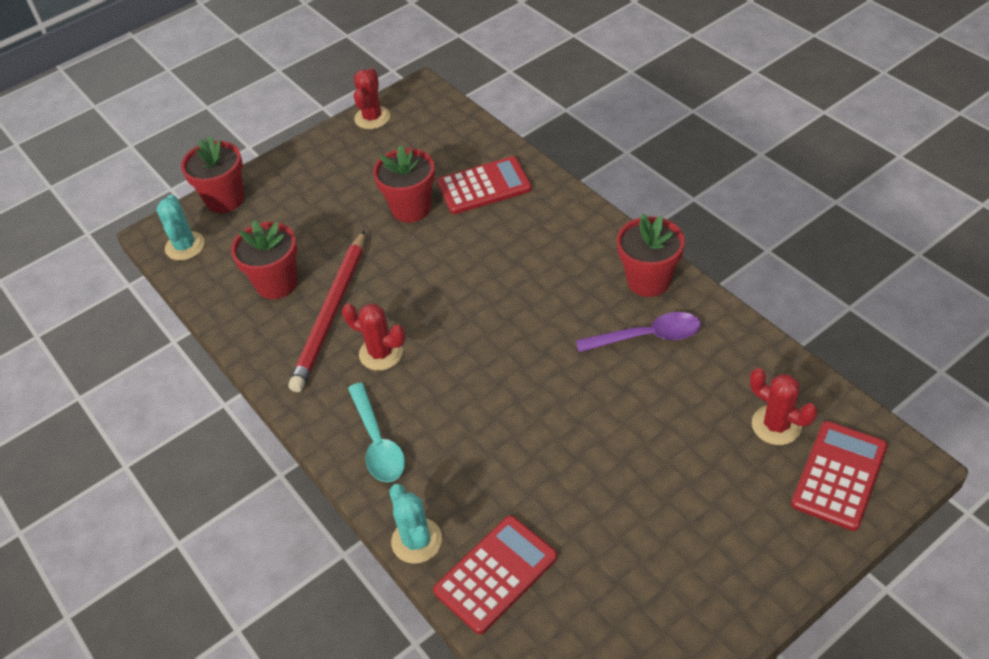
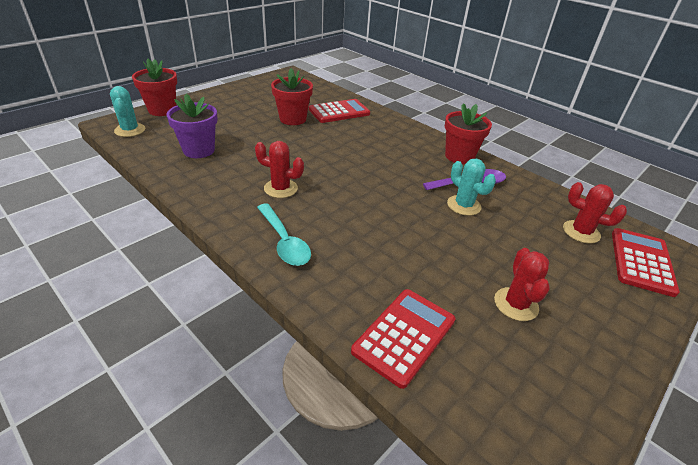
camera: 15 degrees left, 10 degrees down
(277, 283) = (199, 150): red flower pot -> purple flower pot
(331, 313) = (241, 166): red pencil -> none
(372, 118) = (262, 81): red cactus -> red cactus (516, 304)
(417, 541) = (328, 311): turquoise cactus -> turquoise cactus (463, 205)

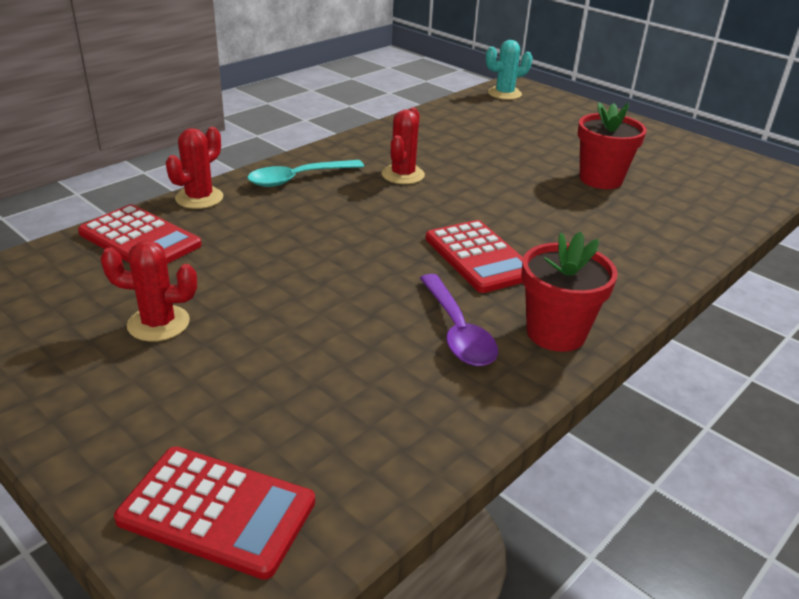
camera: 90 degrees right, 5 degrees down
(162, 110) = (566, 103): red flower pot -> none
(199, 150) = (475, 128): purple flower pot -> none
(339, 112) = (659, 217): red calculator -> red calculator (479, 257)
(463, 205) = (385, 313): turquoise cactus -> none
(581, 232) = (314, 445): red cactus -> red cactus (199, 198)

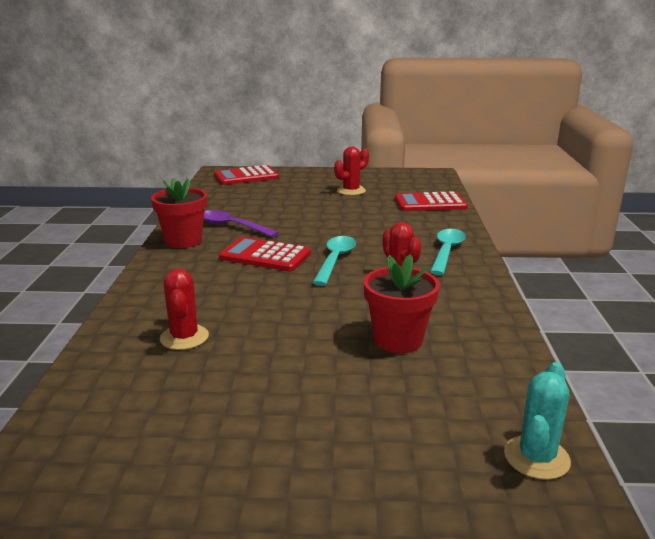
camera: 140 degrees right, 10 degrees down
(199, 198) = (459, 223): red cactus -> red cactus (184, 337)
(416, 218) = (335, 260): none -> turquoise spoon
(600, 179) = (247, 354): red flower pot -> red flower pot (398, 340)

